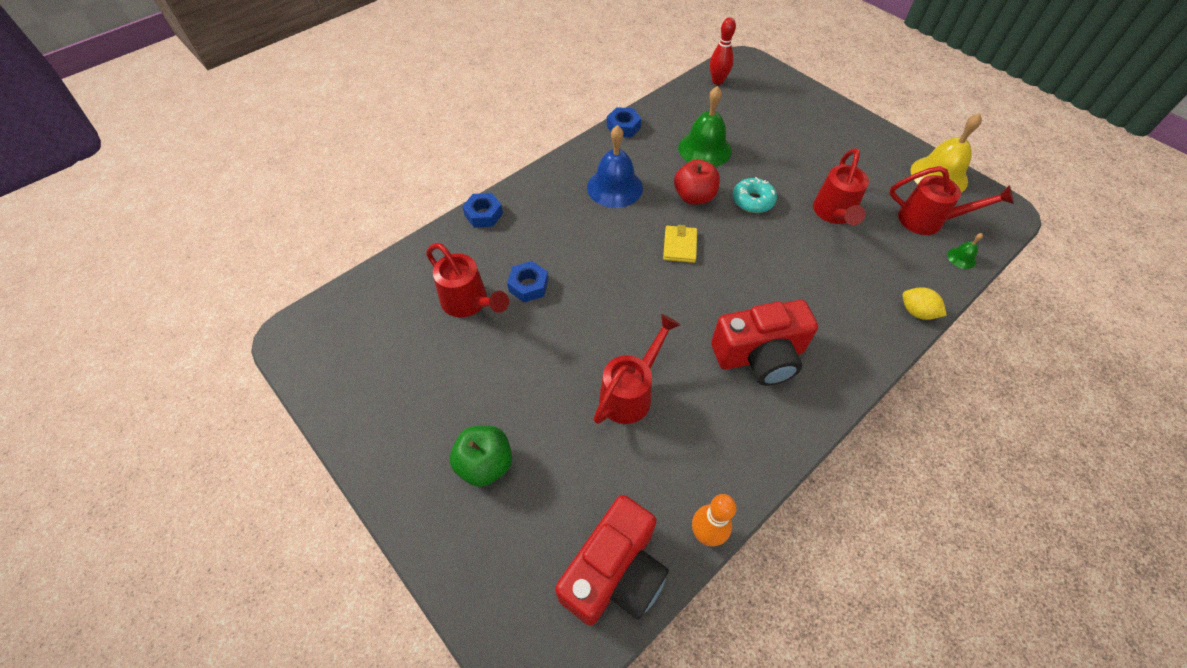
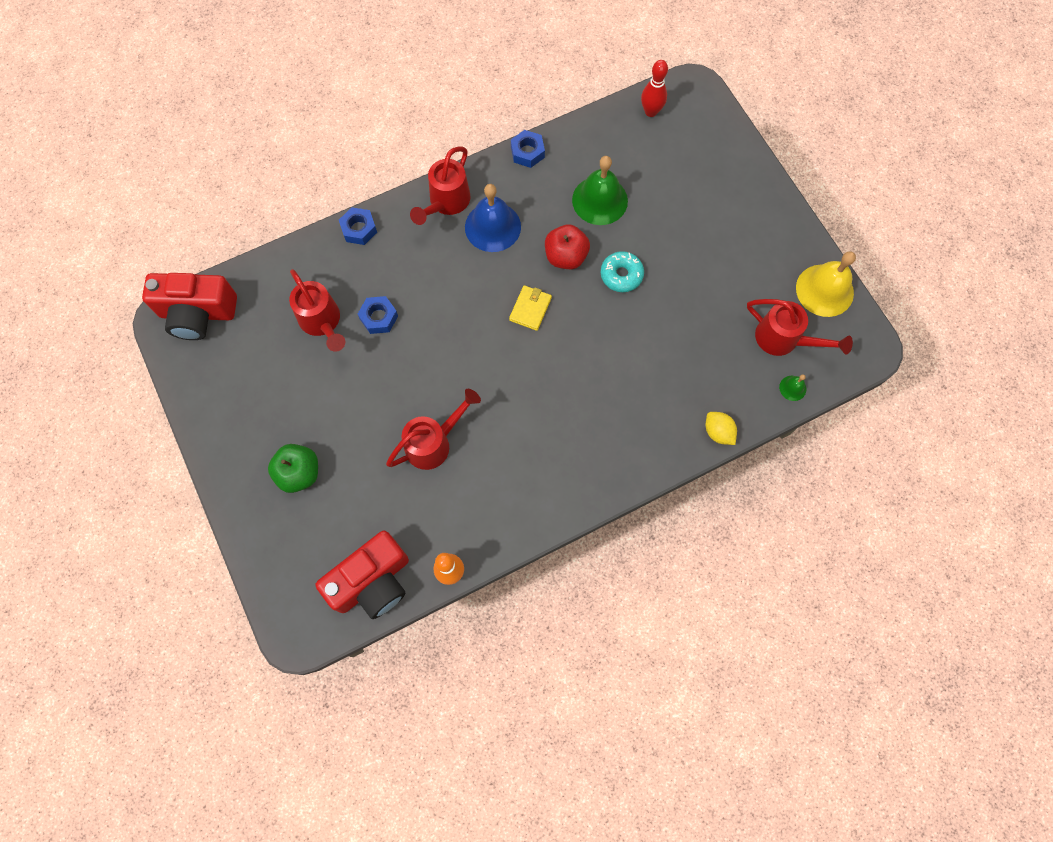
camera: 15 degrees right, 15 degrees up
(759, 356) = (556, 438): red camera -> red camera (198, 313)
(834, 214) = (694, 309): red watering can -> red watering can (446, 203)

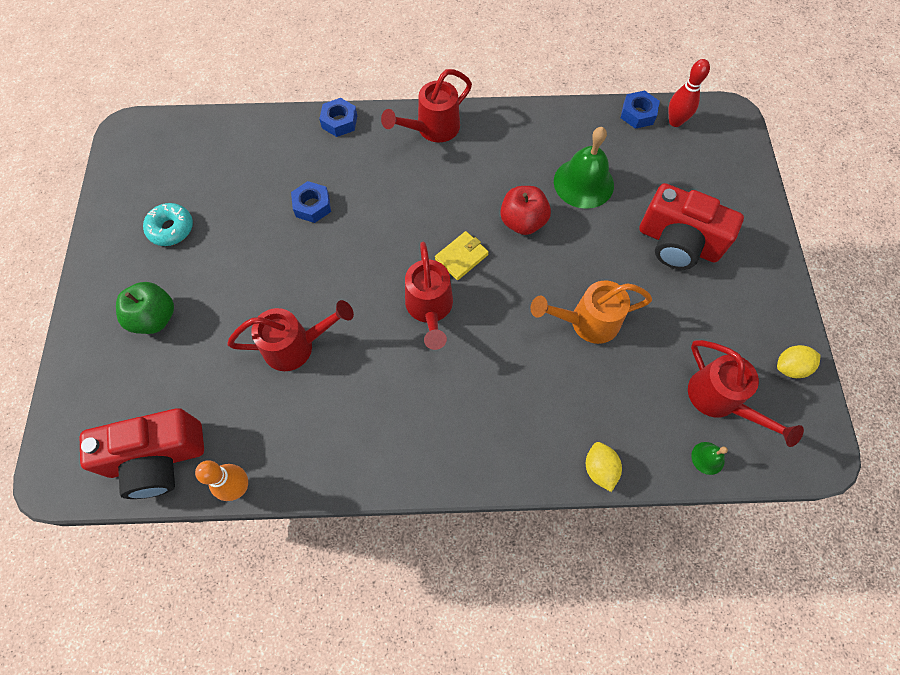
camera: 25 degrees right, 5 degrees down
(198, 313) = (156, 138): red camera -> red camera (678, 243)
(322, 322) = (259, 189): red watering can -> red watering can (429, 309)
(492, 226) = (465, 167): blue bell -> none
(527, 152) = (533, 114): blue nut -> blue nut (638, 114)
(621, 275) = (571, 262): turquoise donut -> turquoise donut (171, 229)
(657, 321) = (587, 322): none -> orange watering can
(824, 290) = (790, 367): yellow bell -> yellow lemon

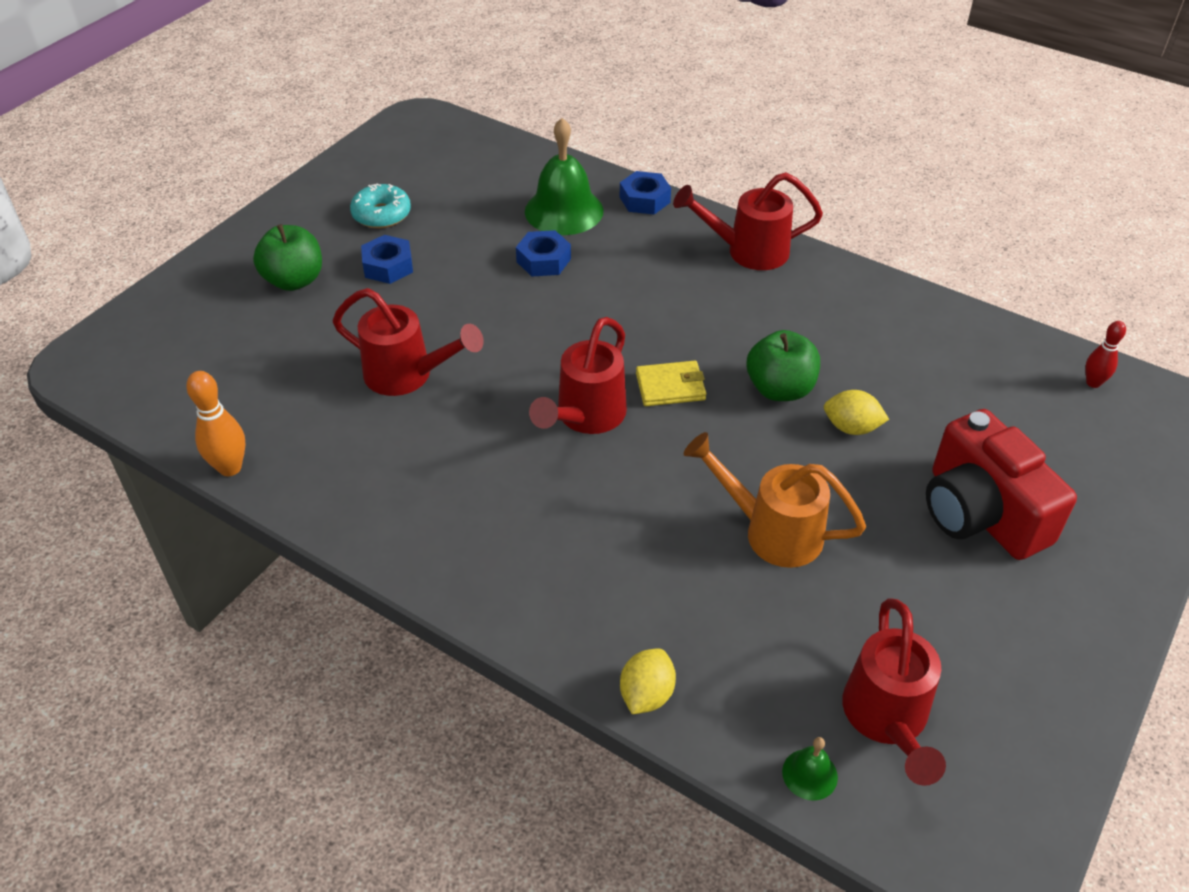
camera: 35 degrees right, 20 degrees down
(157, 458) = (181, 399): red camera -> none
(522, 222) = (780, 389): red apple -> green apple
(583, 183) = (899, 388): green bell -> green bell (564, 210)
(638, 114) = (1042, 351): blue nut -> blue nut (388, 266)
(675, 122) = (1093, 383): red bowling pin -> red bowling pin, size x0.66
(790, 367) = (1035, 743): yellow lemon -> yellow lemon (851, 427)

